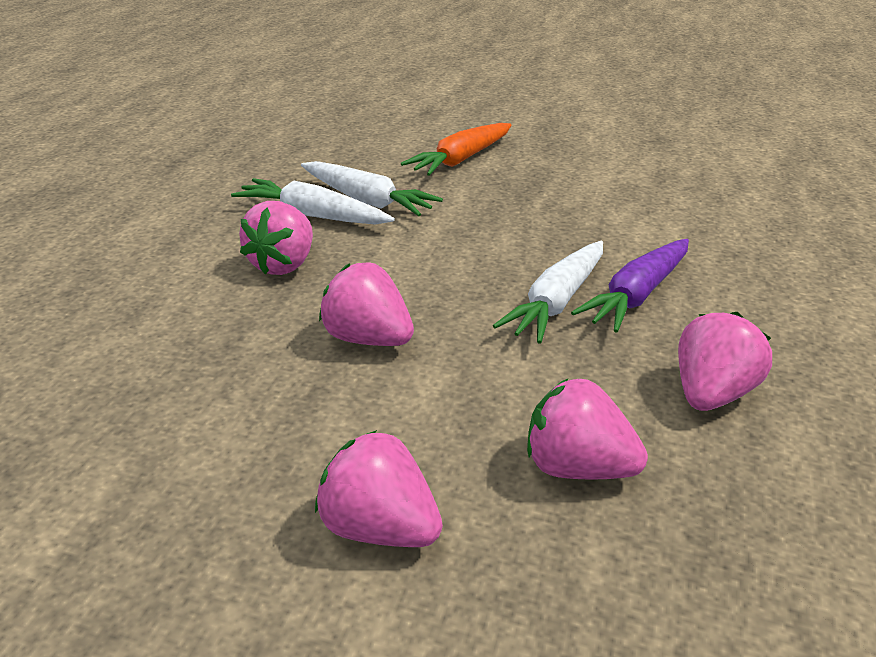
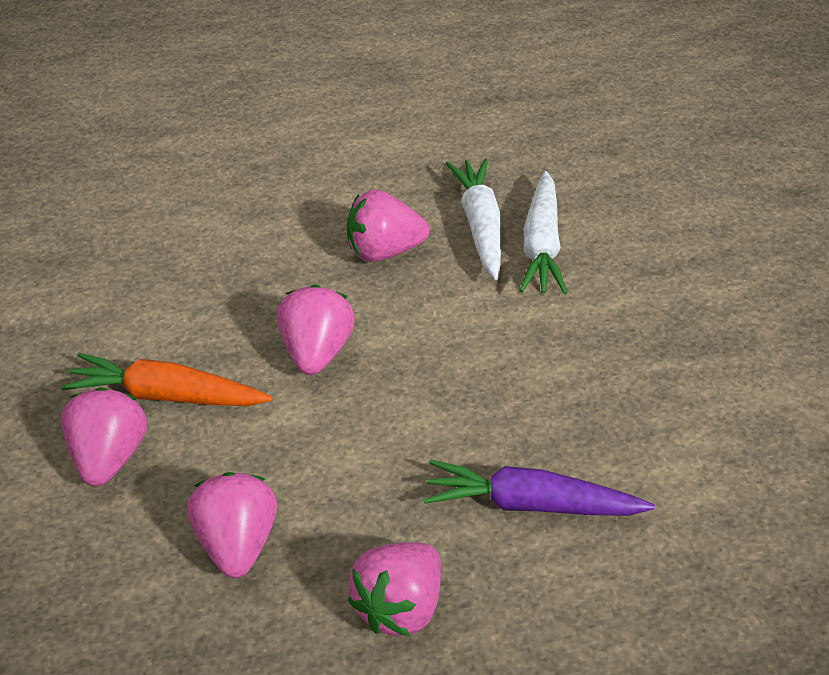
camera: 60 degrees right, 10 degrees up
(461, 159) = (699, 268): orange carrot -> orange carrot (167, 395)
(556, 302) = (469, 449): white carrot -> none
(711, 394) = (399, 607): pink strawberry -> pink strawberry turned 120 degrees clockwise

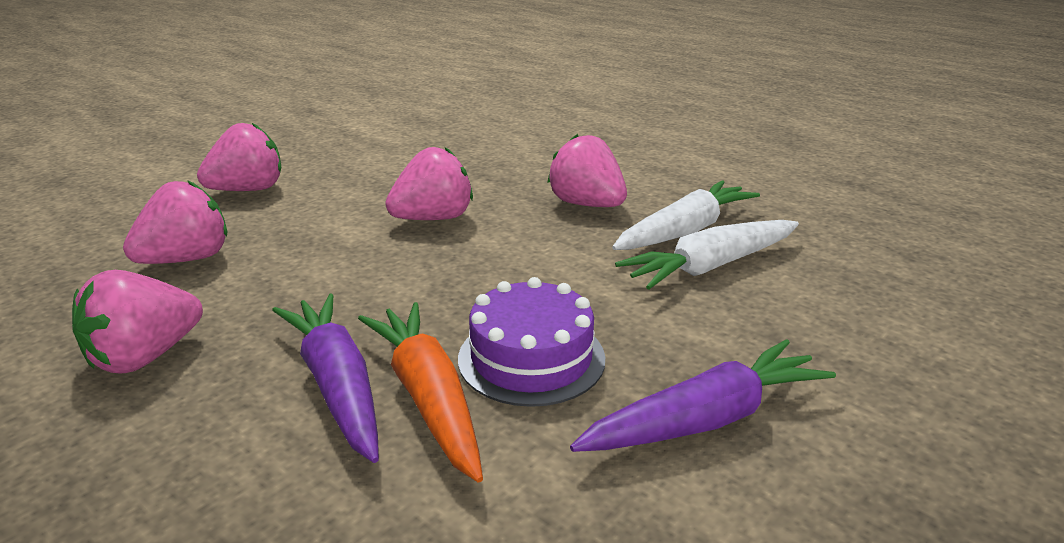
camera: 55 degrees right, 15 degrees down
(167, 395) = (328, 186): orange carrot -> orange carrot (428, 397)
(399, 607) = (145, 357): pink strawberry -> pink strawberry turned 45 degrees counterclockwise
(579, 393) = (531, 358): none -> purple cake
(699, 350) = (705, 419): none -> purple carrot

